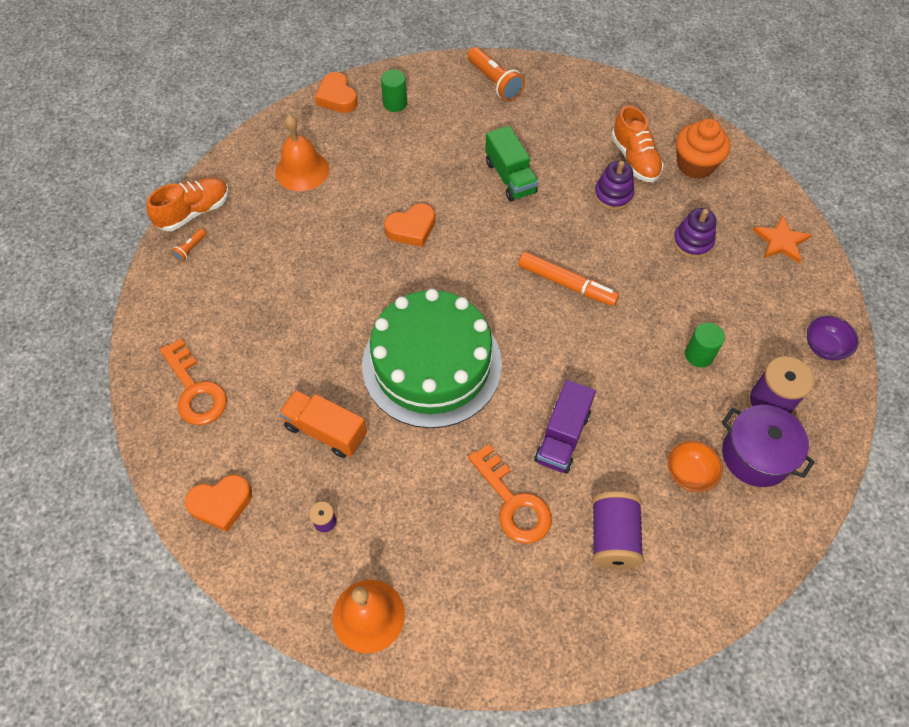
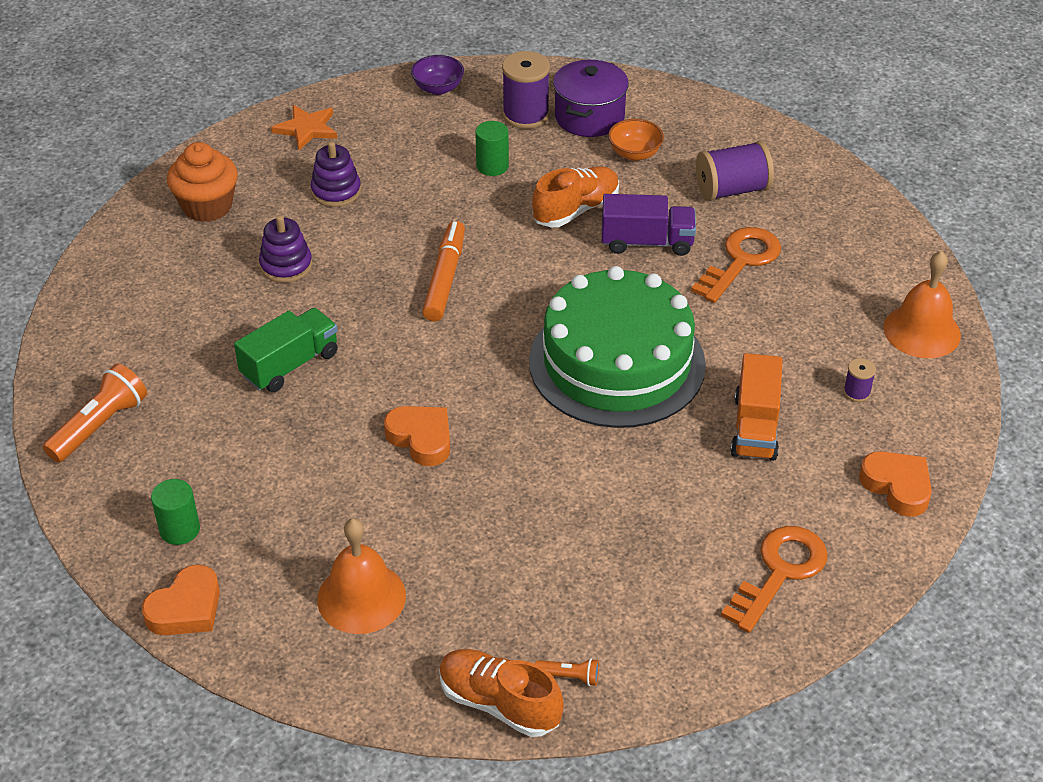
camera: 110 degrees left, 15 degrees down
(634, 159) = (215, 258): orange shoe -> orange shoe (576, 210)

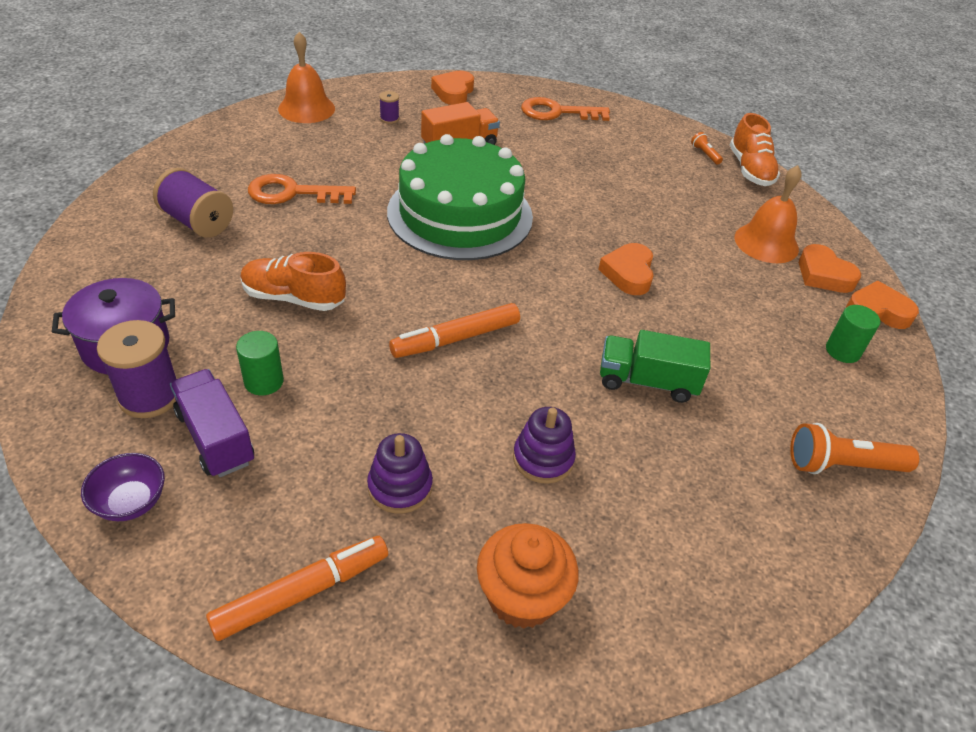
camera: 130 degrees left, 0 degrees up
(272, 608) = (823, 275): none -> orange heart
(306, 129) = (302, 592): orange star -> orange marker
(634, 154) = (176, 293): orange bowl -> none
(647, 242) = (307, 244): purple truck -> purple truck (216, 437)

